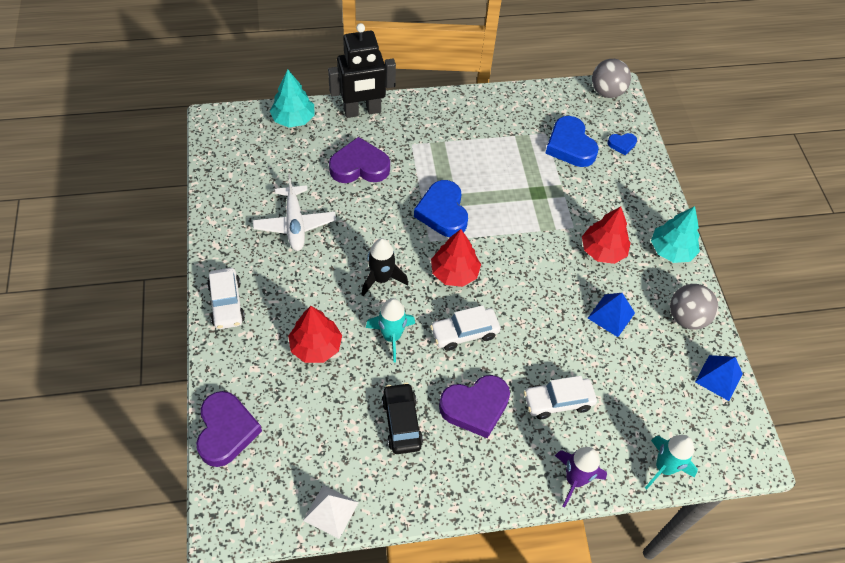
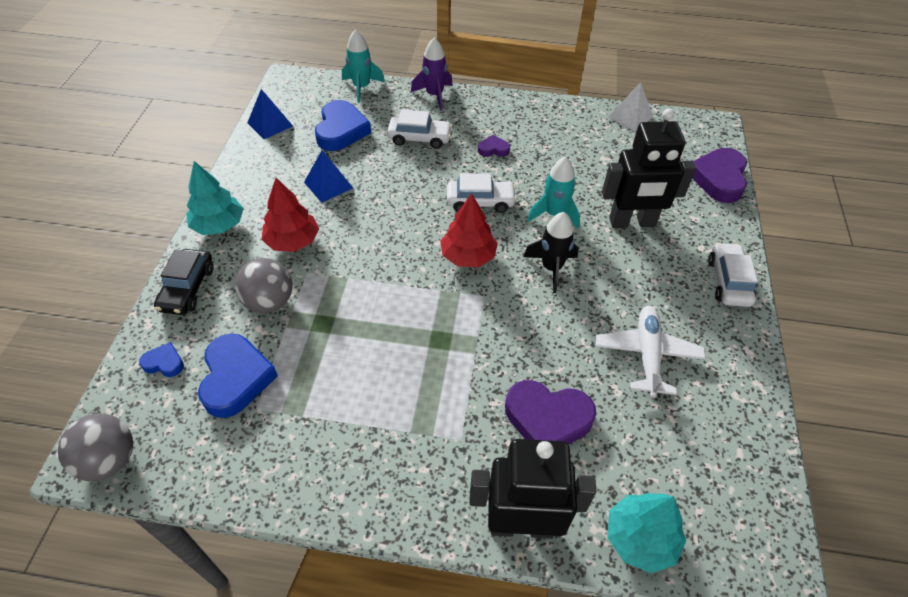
camera: 160 degrees left, 5 degrees down
(316, 346) = (632, 222): red tree -> black robot
(401, 422) = (561, 153): black car -> black car (187, 288)
(442, 212) = (454, 326): blue heart -> blue heart (341, 130)
(475, 407) = (493, 149): purple heart -> purple heart, size x0.49
(686, 318) = (258, 168): grey ball -> grey ball (269, 302)

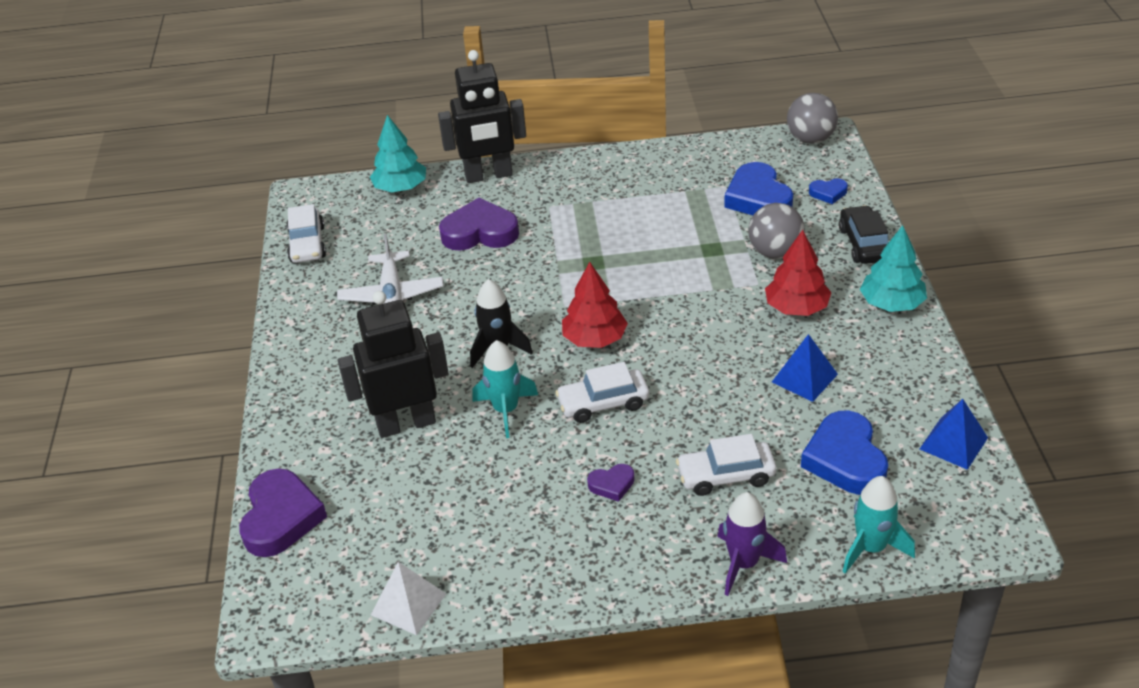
camera: 170 degrees right, 10 degrees down
(728, 281) = (297, 381): white car -> white car (307, 244)

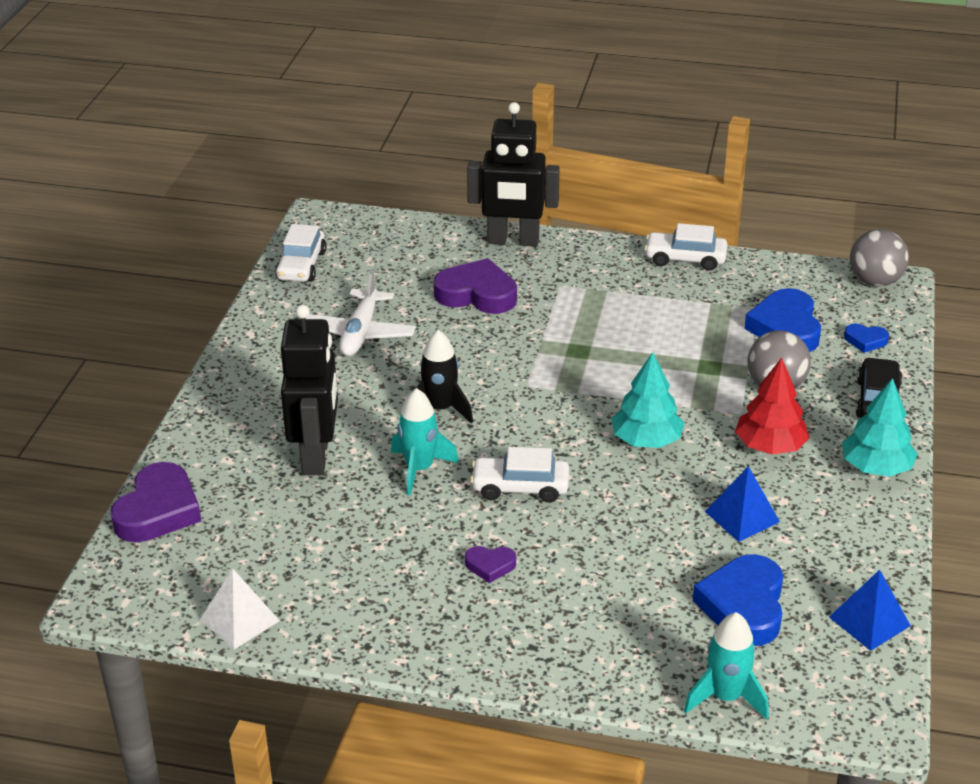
camera: 15 degrees right, 5 degrees down
(400, 188) = (418, 233): turquoise tree -> turquoise tree (646, 440)
(406, 423) = (316, 456): black robot -> black robot turned 90 degrees clockwise
(594, 339) = (542, 424): red tree -> none
(726, 476) = (610, 588): white car -> white car (685, 259)
(744, 563) = (586, 675): purple rocket -> none

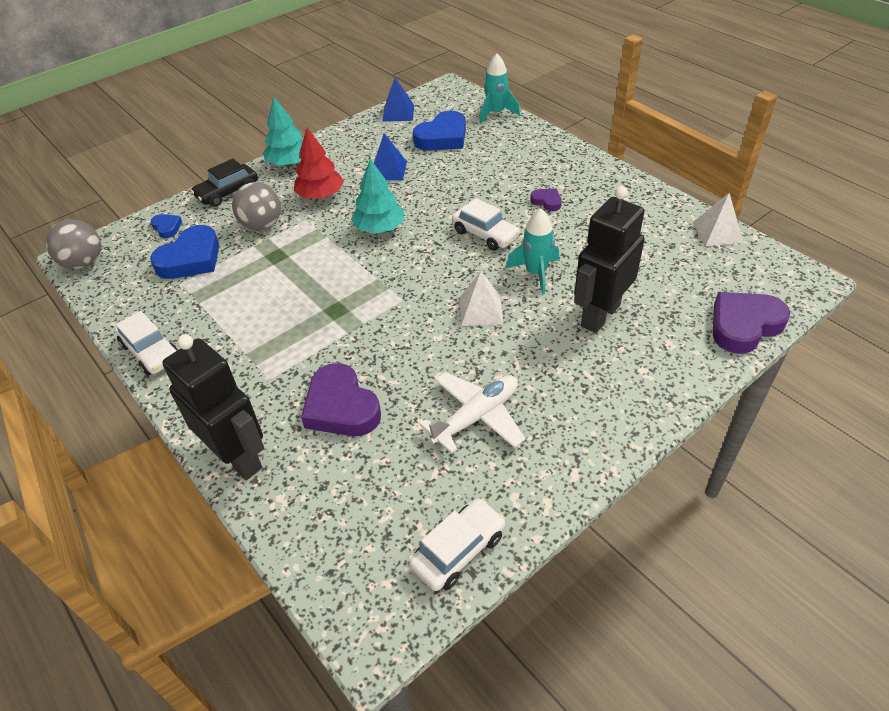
camera: 140 degrees left, 10 degrees up
(440, 409) = (481, 310): black rocket -> white pyramid

